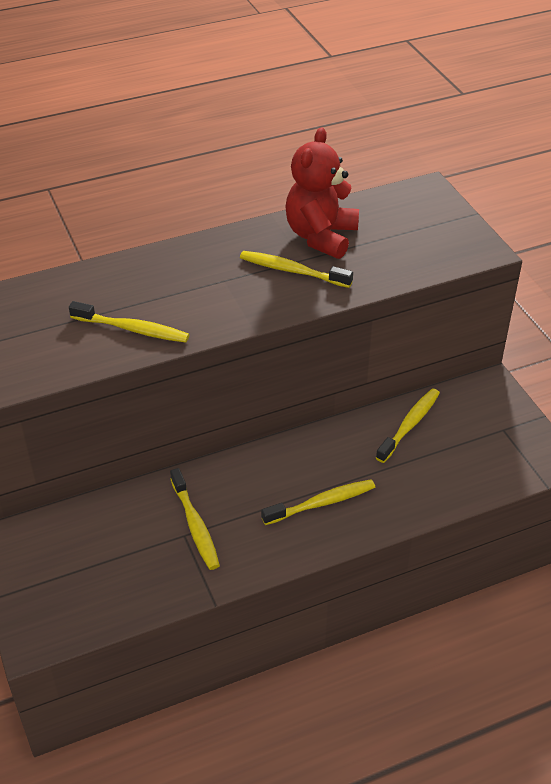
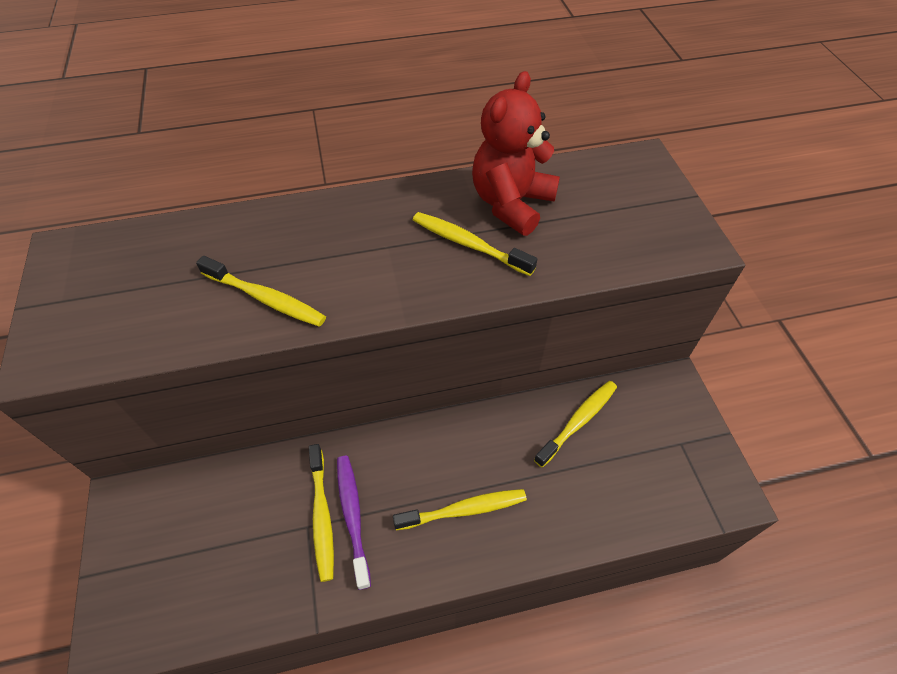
camera: 10 degrees right, 10 degrees up
(223, 521) = (353, 516): none -> purple toothbrush

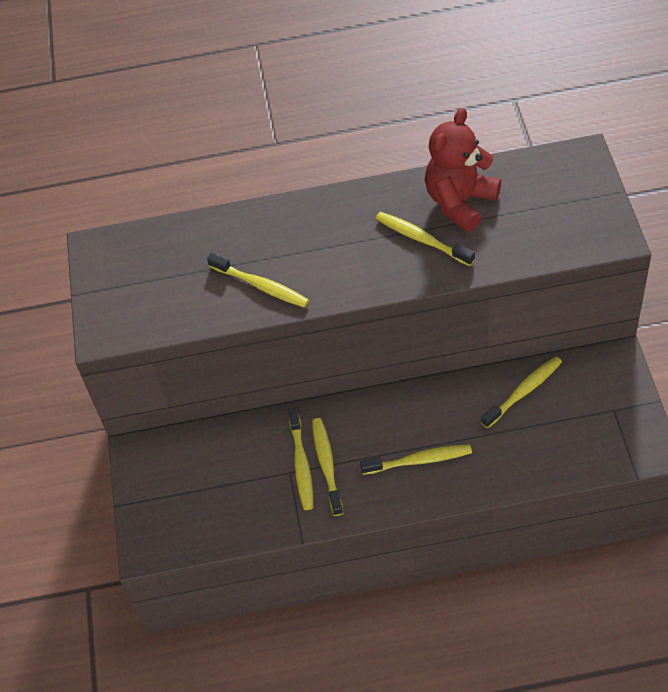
camera: 10 degrees right, 0 degrees up
(353, 516) = (327, 465): purple toothbrush -> yellow toothbrush

